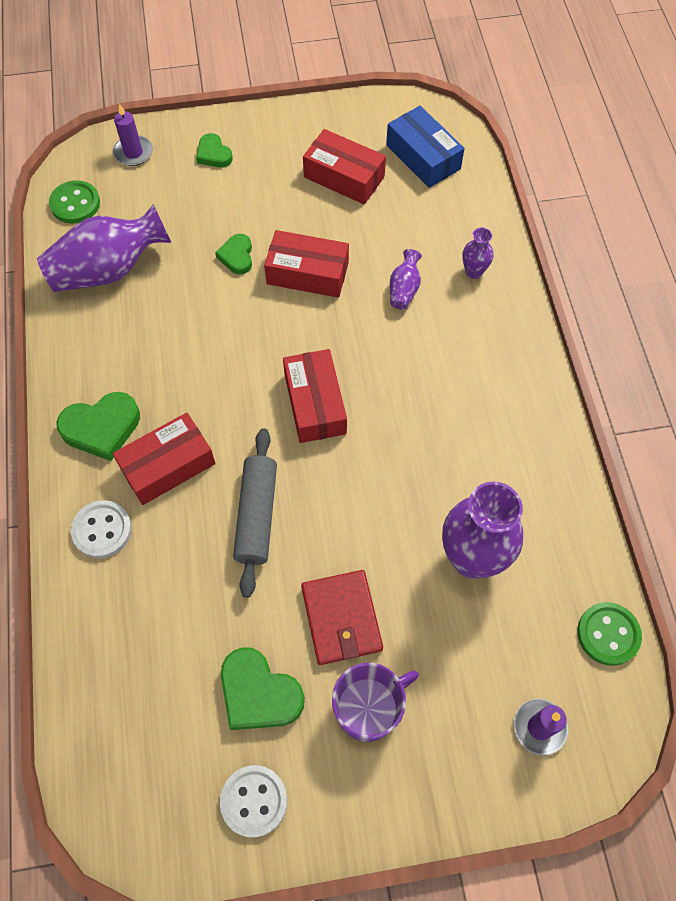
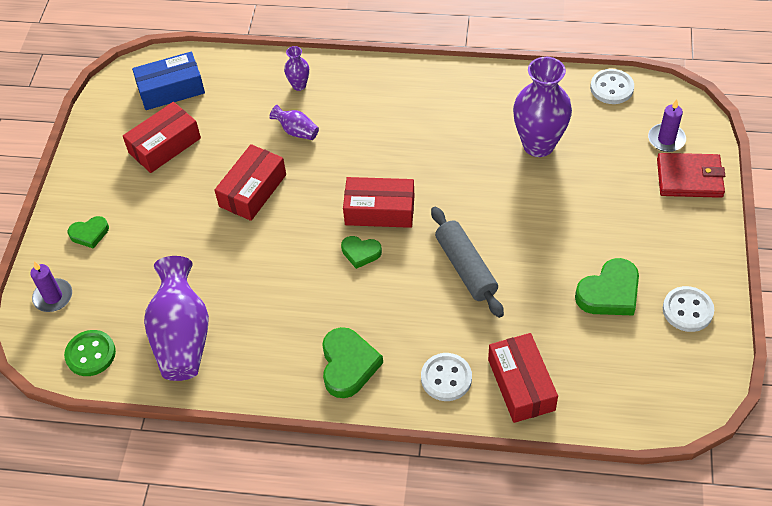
camera: 70 degrees left, 10 degrees down
(168, 465) = (401, 321): red box -> red box (521, 384)
(237, 256) = (212, 236): green heart -> green heart (360, 253)
(256, 515) = (465, 268): grey rolling pin -> grey rolling pin turned 45 degrees clockwise
(341, 618) = (564, 230): red wallet -> red wallet (689, 178)
(369, 708) = (634, 229): purple mug -> none
(608, 634) = (611, 88): green button -> white button

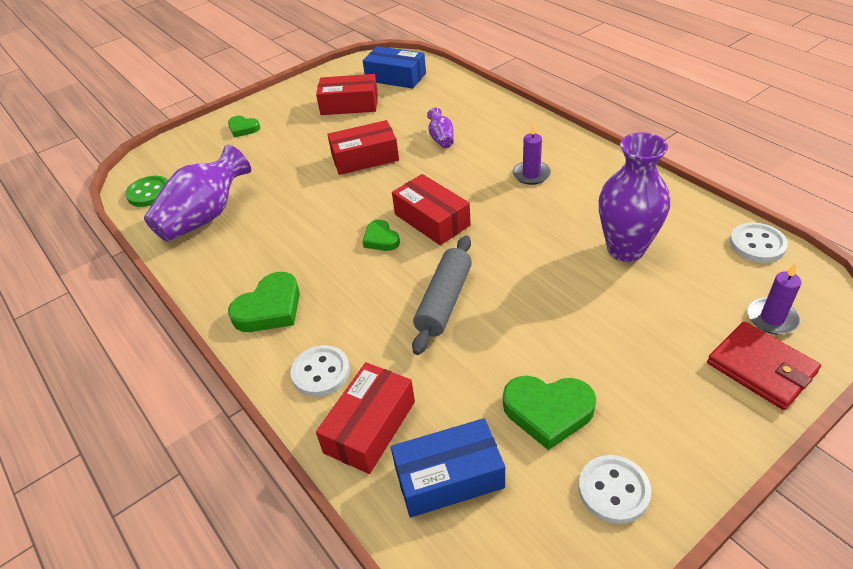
camera: 45 degrees right, 10 degrees down
(53, 297) = (178, 150): purple candle -> purple candle (531, 174)
(299, 85) = (480, 113): purple vase -> none
(600, 374) = (449, 477): none -> blue box

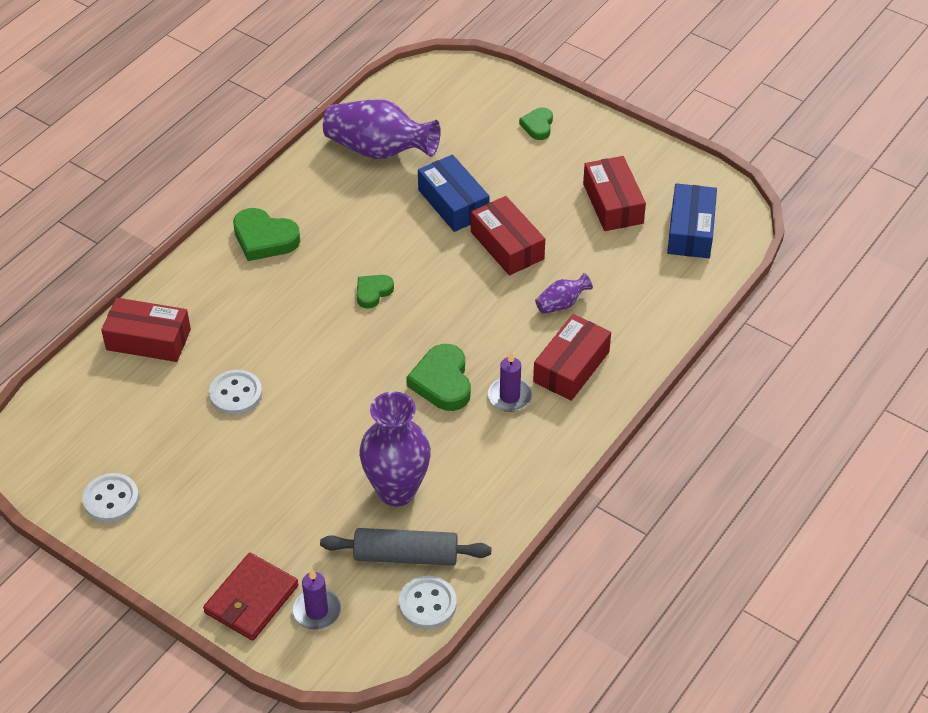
camera: 70 degrees right, 5 degrees up
(149, 193) = (406, 94): green button -> none
(321, 372) = (198, 294): white button -> white button (235, 394)
(432, 220) = (411, 325): red box -> red box (571, 367)
(444, 301) = (295, 358): grey rolling pin -> grey rolling pin (406, 555)
(449, 477) = (109, 397): blue box -> blue box (453, 203)
(548, 411) = (179, 450): green heart -> green heart (442, 382)

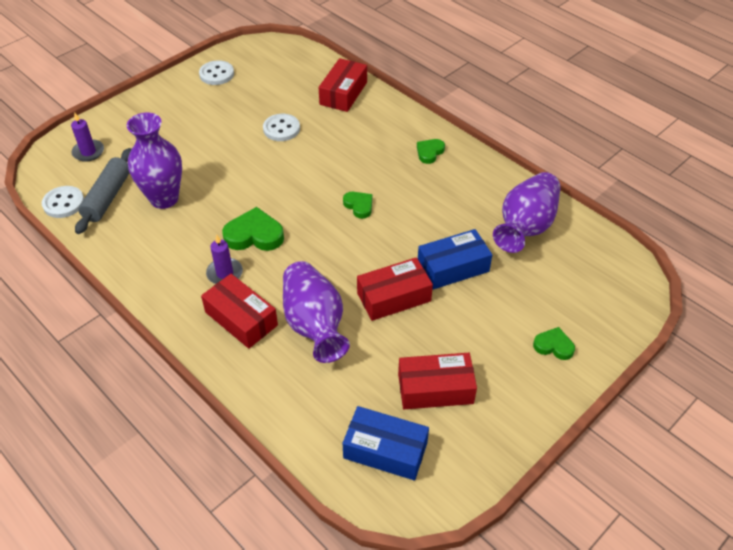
camera: 100 degrees right, 0 degrees up
(251, 599) = (113, 125): red wallet -> none
(264, 239) = (429, 152): green heart -> green heart, size x0.60
(561, 304) = (314, 324): purple vase -> purple vase, size x2.14

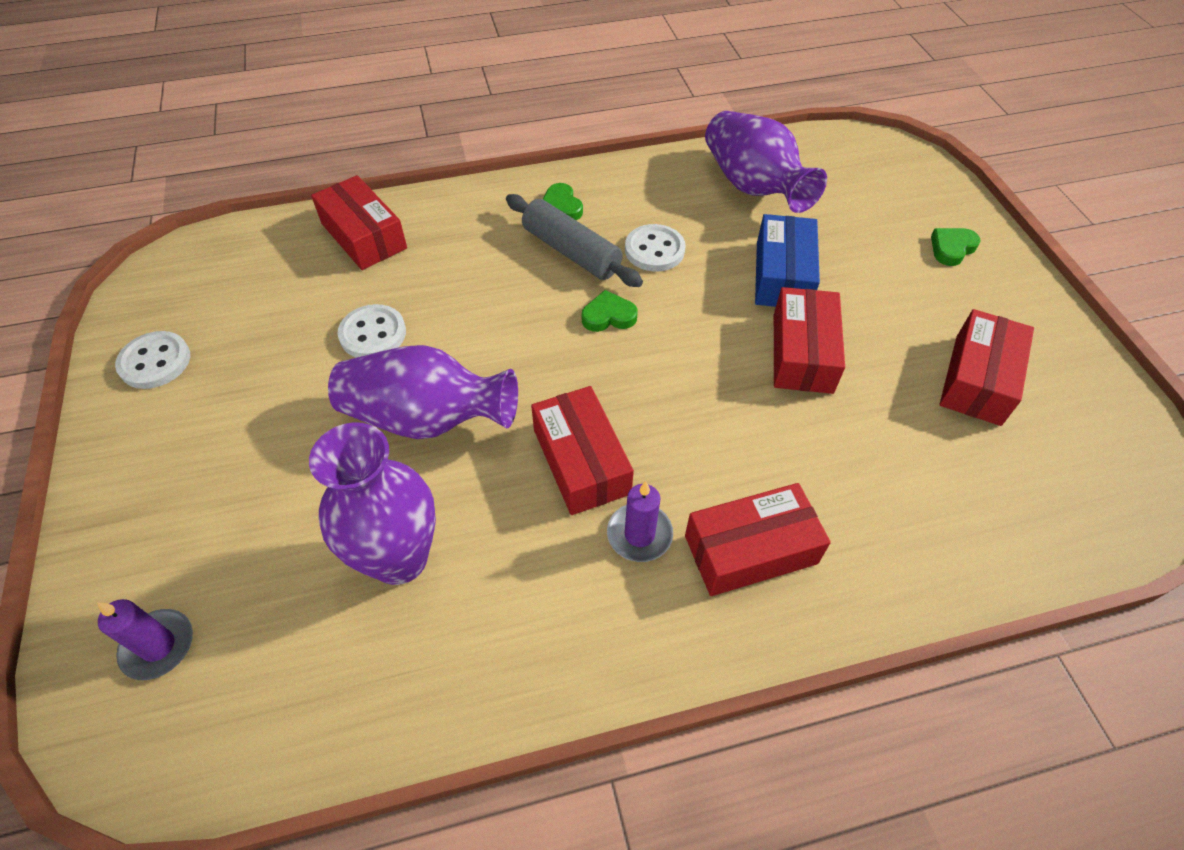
camera: 60 degrees left, 5 degrees up
(63, 203) = (268, 748): white button -> white button (654, 250)
(108, 197) = (319, 654): grey rolling pin -> grey rolling pin (571, 251)
(254, 235) = (581, 461): green heart -> red box
(314, 324) = (808, 460): purple vase -> purple vase (427, 418)
(385, 450) = (1063, 474): blue box -> none

